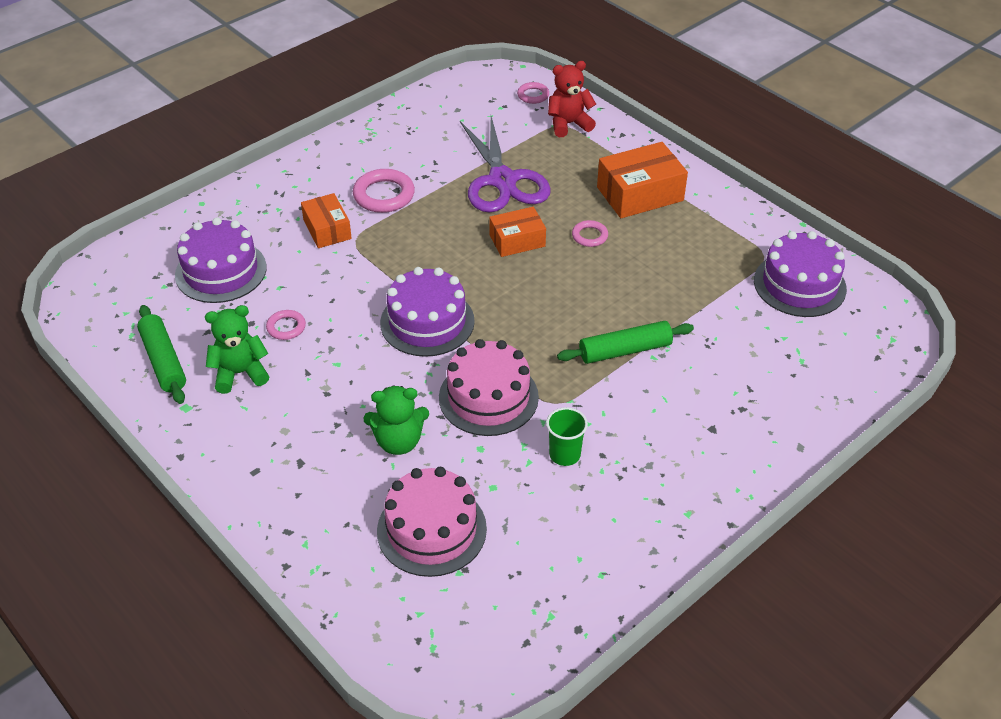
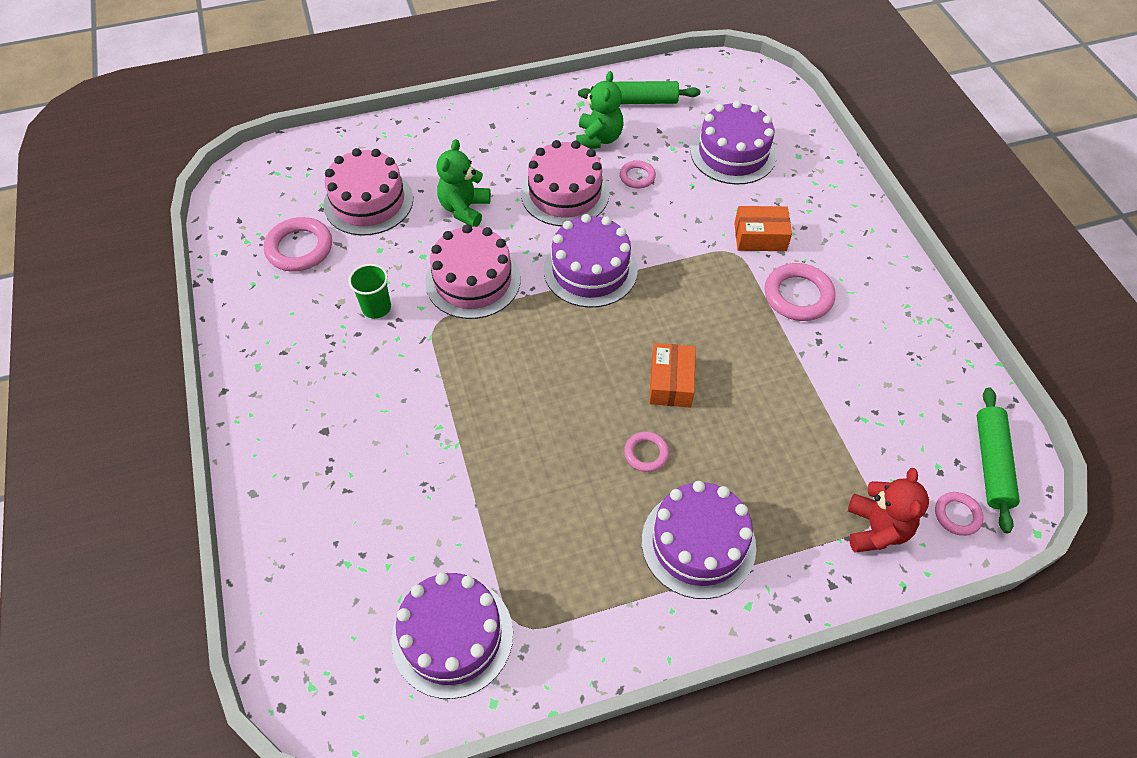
camera: 115 degrees right, 10 degrees up
(336, 372) = (565, 193): none -> pink cake
(502, 180) = (782, 410): purple scissors -> none
(531, 558) = (299, 248): none -> pink ring
(625, 350) = (462, 407): green rolling pin -> green rolling pin (991, 463)
(640, 194) = (698, 543): orange box -> purple cake

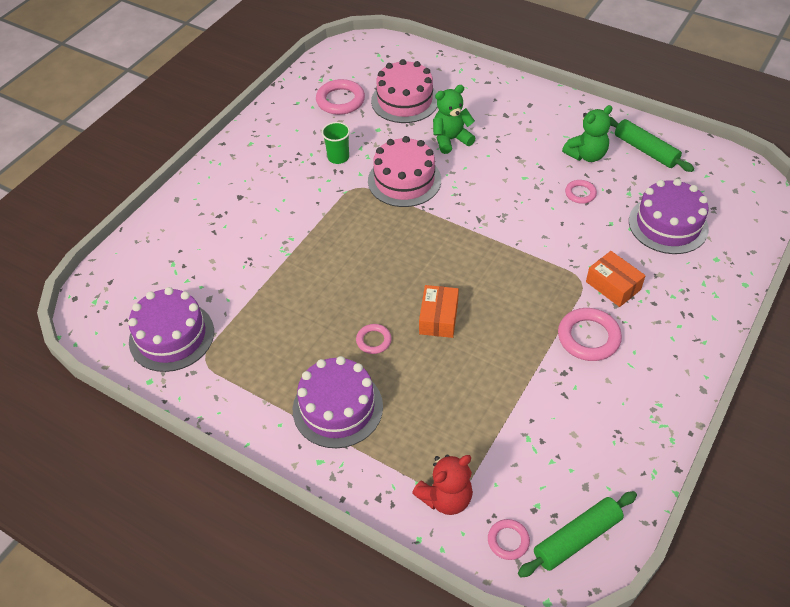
camera: 50 degrees right, 5 degrees down
(565, 193) = (521, 171): pink cake -> none
(590, 270) = (477, 223): purple cake -> none
(671, 382) = (438, 318): orange box -> orange box turned 45 degrees counterclockwise

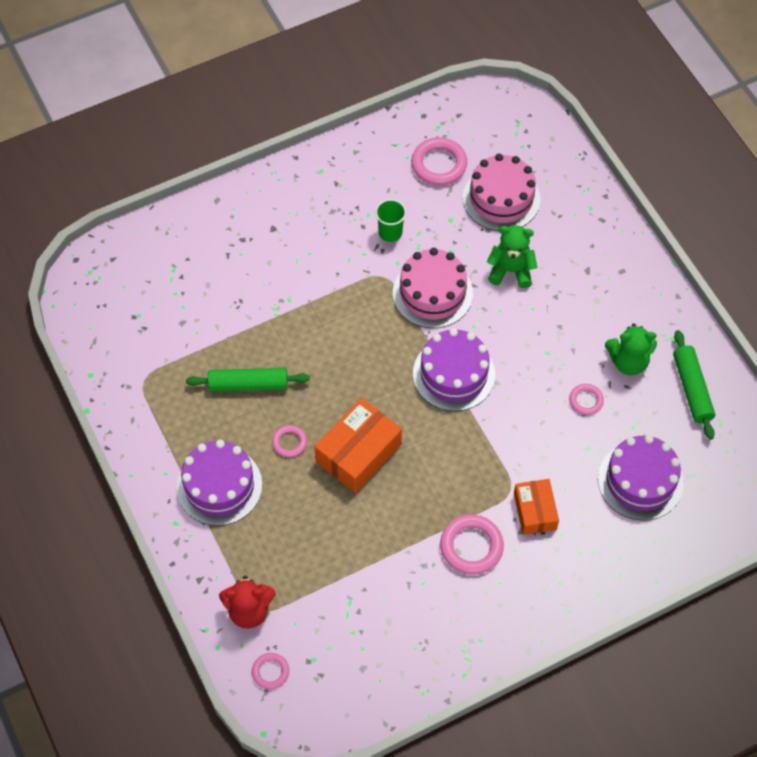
camera: 30 degrees right, 10 degrees up
(171, 336) = (131, 342): purple cake -> purple cake (454, 374)
(438, 318) = (358, 453): orange box -> orange box, size x1.57
(577, 538) = (323, 702): green rolling pin -> green rolling pin (248, 384)

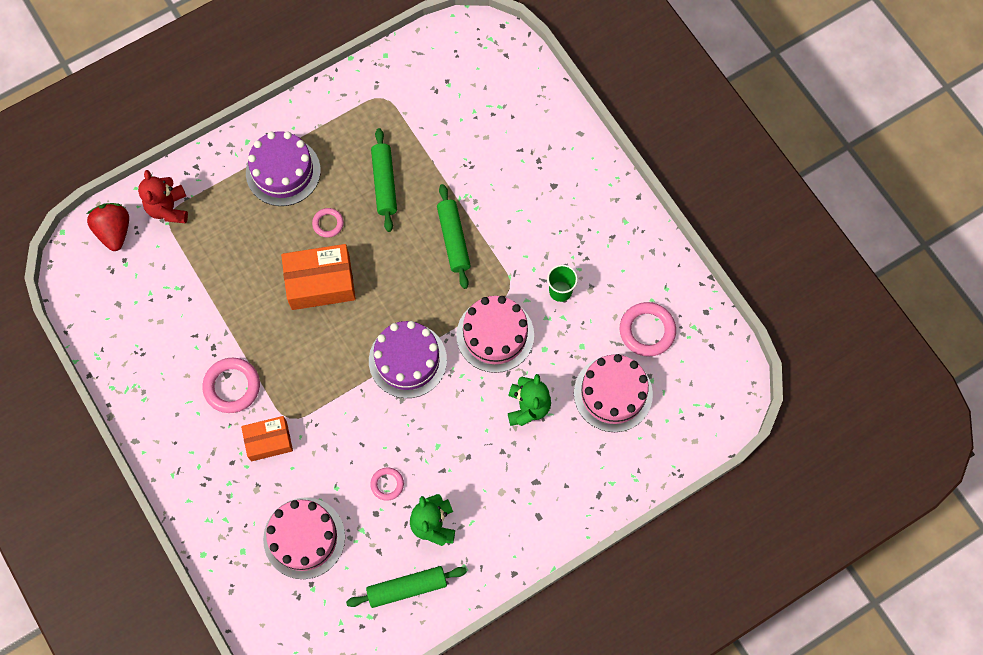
camera: 85 degrees right, 10 degrees up
(270, 672) = (114, 231): pink ring -> red strawberry
(322, 323) = (453, 239): none -> green rolling pin
(358, 453) = (320, 282): orange box -> orange box turned 45 degrees counterclockwise
(640, 481) = (304, 538): purple cake -> pink cake

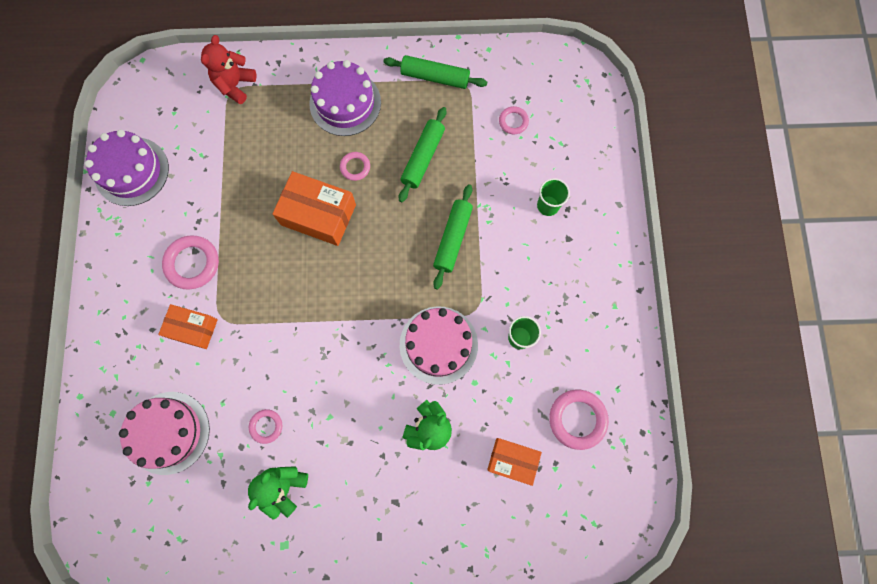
camera: 30 degrees right, 5 degrees up
(114, 231) = (182, 81): red strawberry -> none
(407, 360) = (350, 324): purple cake -> purple cake (131, 171)
(407, 588) = (226, 532): green rolling pin -> green rolling pin (435, 77)
(446, 109) = (513, 121): none -> pink ring
(519, 167) = (548, 205): none -> green cup
(613, 393) = (512, 460): pink cake -> orange box

